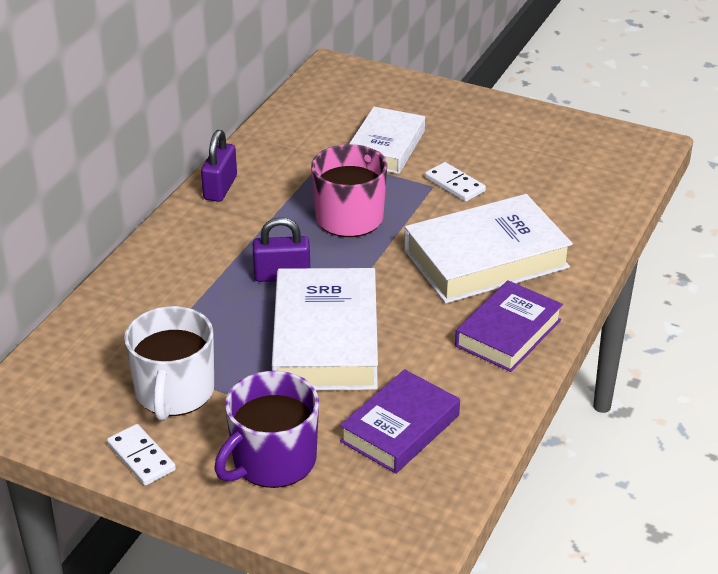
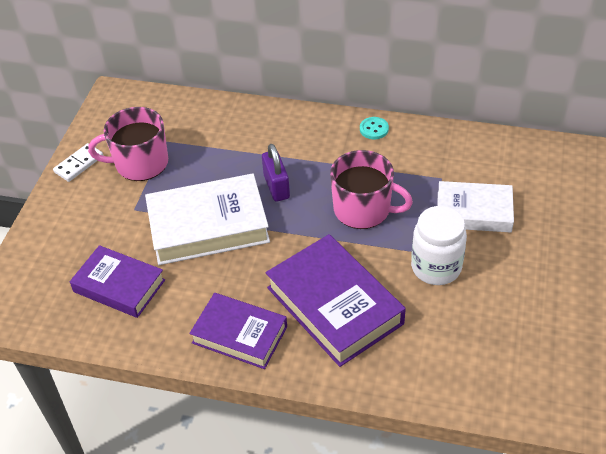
camera: 80 degrees right, 10 degrees up
(174, 392) = (140, 163): white mug -> pink mug
(220, 188) = (374, 129): purple padlock -> turquoise button
(272, 460) = (81, 225): purple mug -> none
(455, 184) = (436, 267): white domino -> white jar
(486, 259) = (334, 305): white book -> purple book

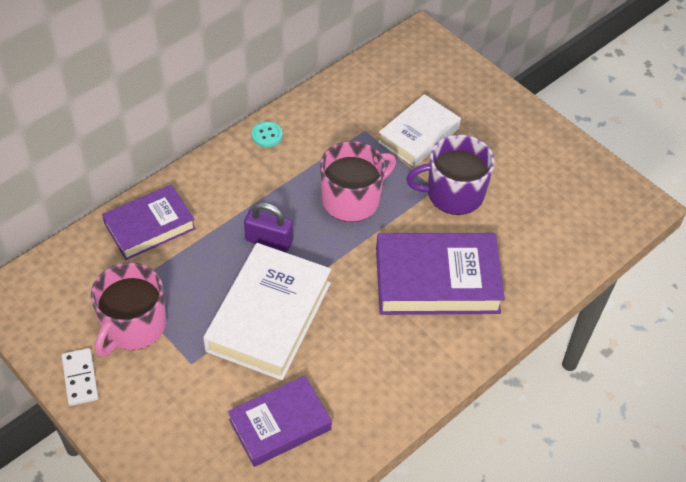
camera: 60 degrees left, 5 degrees up
(239, 334) = (413, 362): purple book -> purple book (150, 226)
(436, 267) = (453, 193): white jar -> purple mug

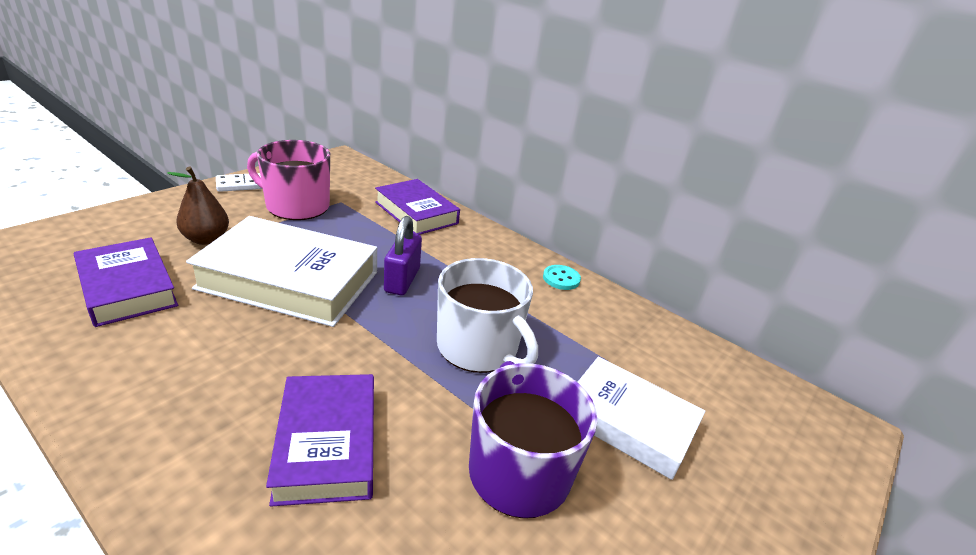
camera: 80 degrees right, 20 degrees down
(200, 388) = (206, 239): none -> brown pear
(352, 199) = (479, 347): pink mug -> white mug
(437, 280) = (327, 443): purple book -> purple book, size x0.66

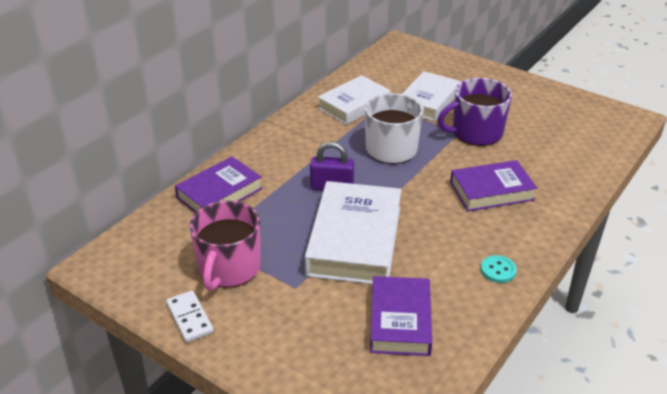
camera: 90 degrees left, 5 degrees up
(127, 288) = (400, 321): purple book -> purple book turned 45 degrees counterclockwise
(206, 239) = (312, 305): brown pear -> none
(561, 279) = (301, 118): turquoise button -> turquoise button (498, 270)
(601, 329) = (354, 105): none -> white book

